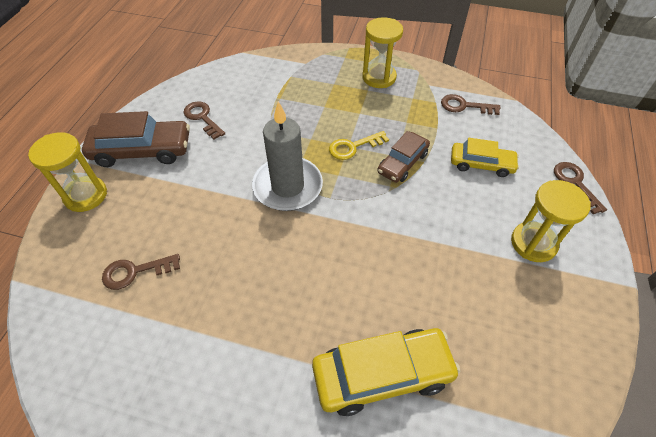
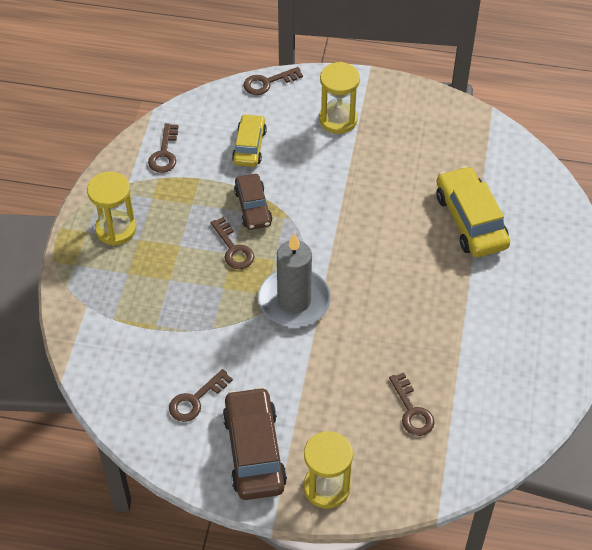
camera: 95 degrees left, 0 degrees up
(353, 147) = (233, 249): yellow key -> brown key
(402, 163) = (253, 207): brown car -> brown car turned 45 degrees clockwise

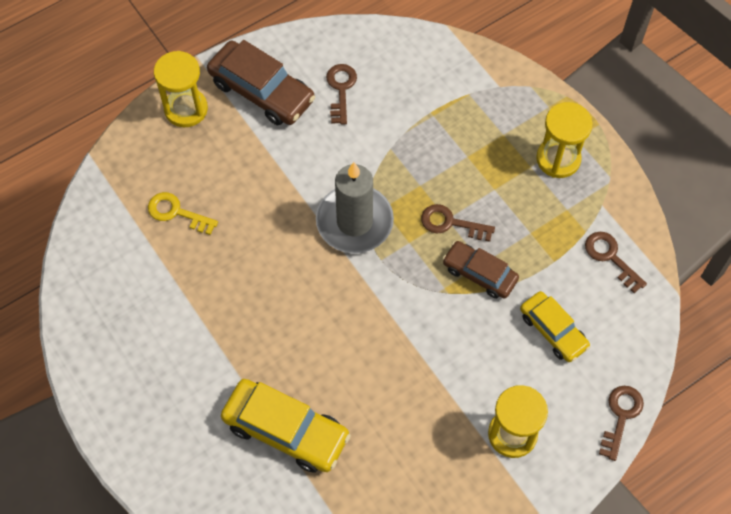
camera: 135 degrees right, 10 degrees up
(412, 411) = (176, 213): brown key -> yellow key

